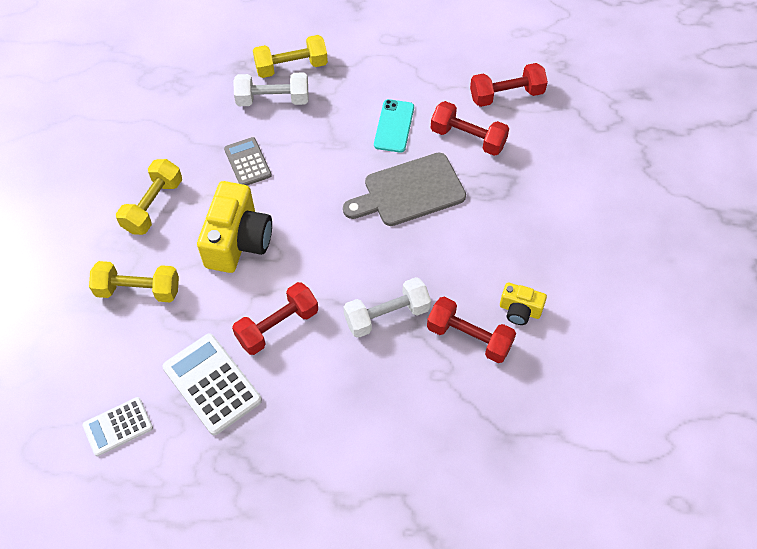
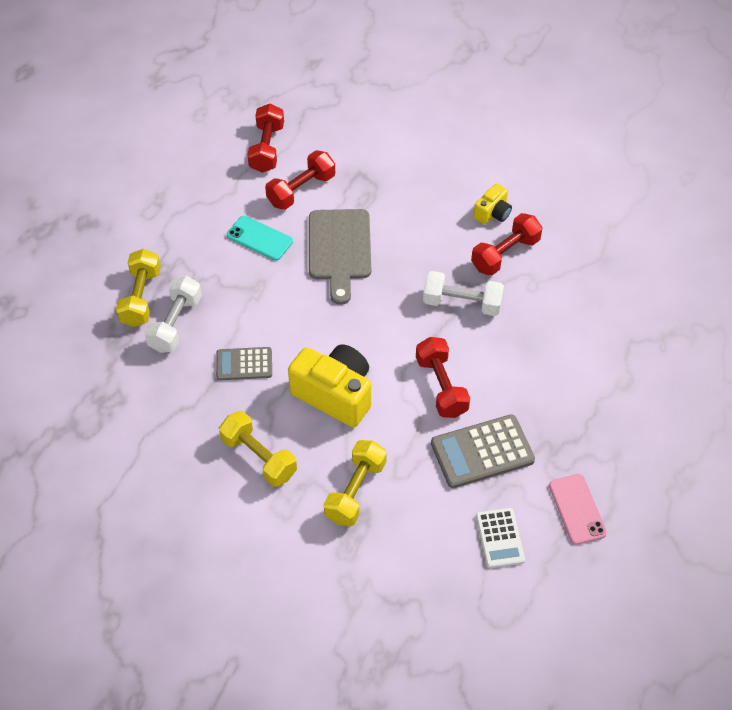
camera: 70 degrees left, 5 degrees down
(169, 491) = (577, 509): none -> pink phone
(212, 384) = (482, 452): white calculator -> grey calculator
(387, 315) = (462, 303): white dumbbell -> white dumbbell turned 75 degrees counterclockwise

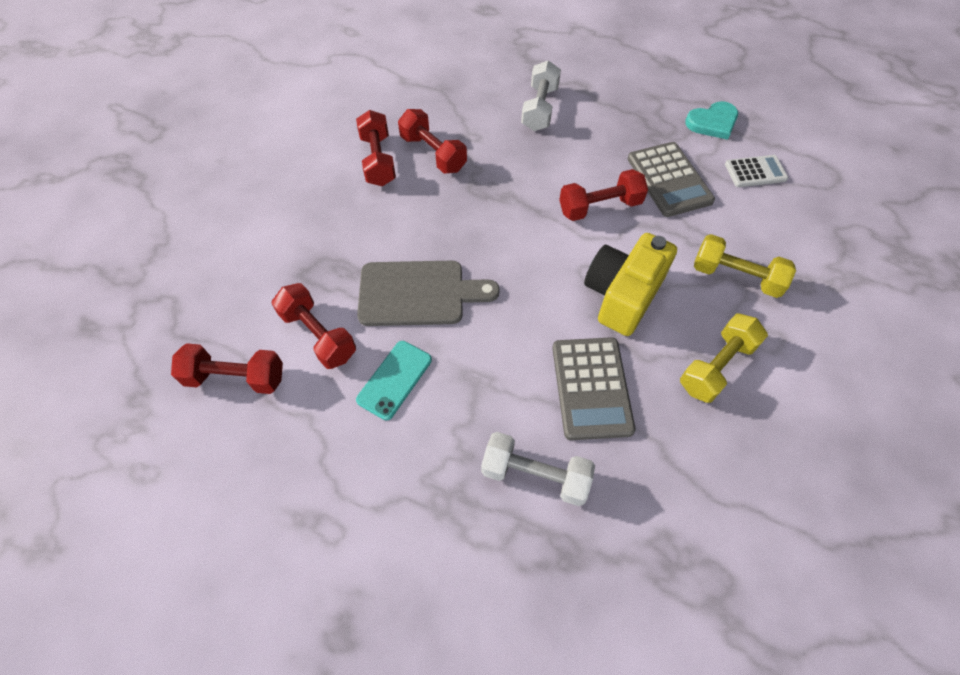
camera: 90 degrees left, 5 degrees up
(141, 297) = (491, 527): yellow dumbbell -> none
(244, 364) = (591, 388): grey calculator -> grey calculator, size x1.58
(462, 303) = (496, 188): white dumbbell -> white dumbbell (540, 109)
(492, 213) = (378, 160): yellow camera -> red dumbbell
(577, 509) = (712, 122): pink phone -> turquoise heart

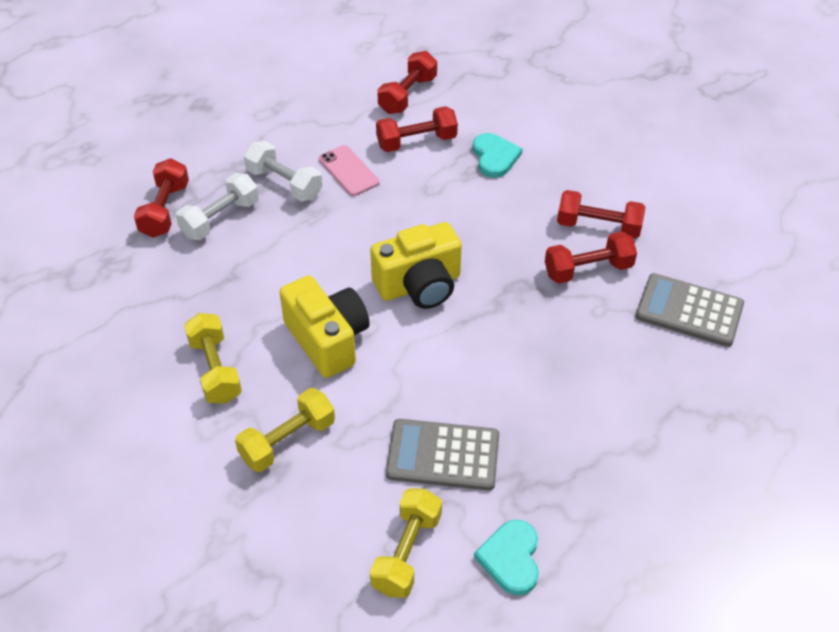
camera: 115 degrees right, 10 degrees down
(316, 259) = (494, 157): none -> turquoise heart
(395, 380) = (348, 171): turquoise phone -> pink phone
(418, 293) = (419, 207): grey cutting board -> none
(518, 255) = (419, 285): none -> yellow camera
(540, 109) = (619, 387): white dumbbell -> white dumbbell (284, 183)
(591, 388) = (259, 278): grey calculator -> grey calculator (689, 311)
(599, 207) = (440, 373): red dumbbell -> red dumbbell (165, 210)
(755, 172) = (407, 552): white calculator -> yellow dumbbell

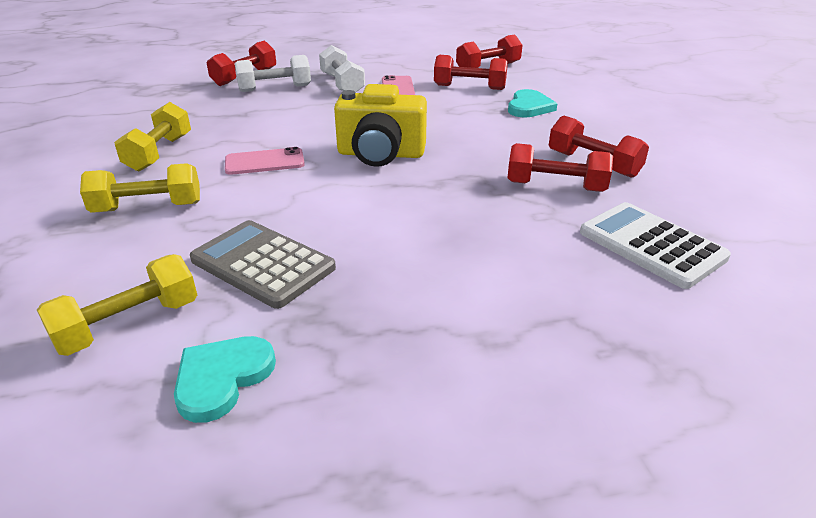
camera: 30 degrees right, 15 degrees down
(327, 339) = (265, 162): yellow camera -> pink phone
(689, 311) = (651, 245): grey calculator -> white calculator

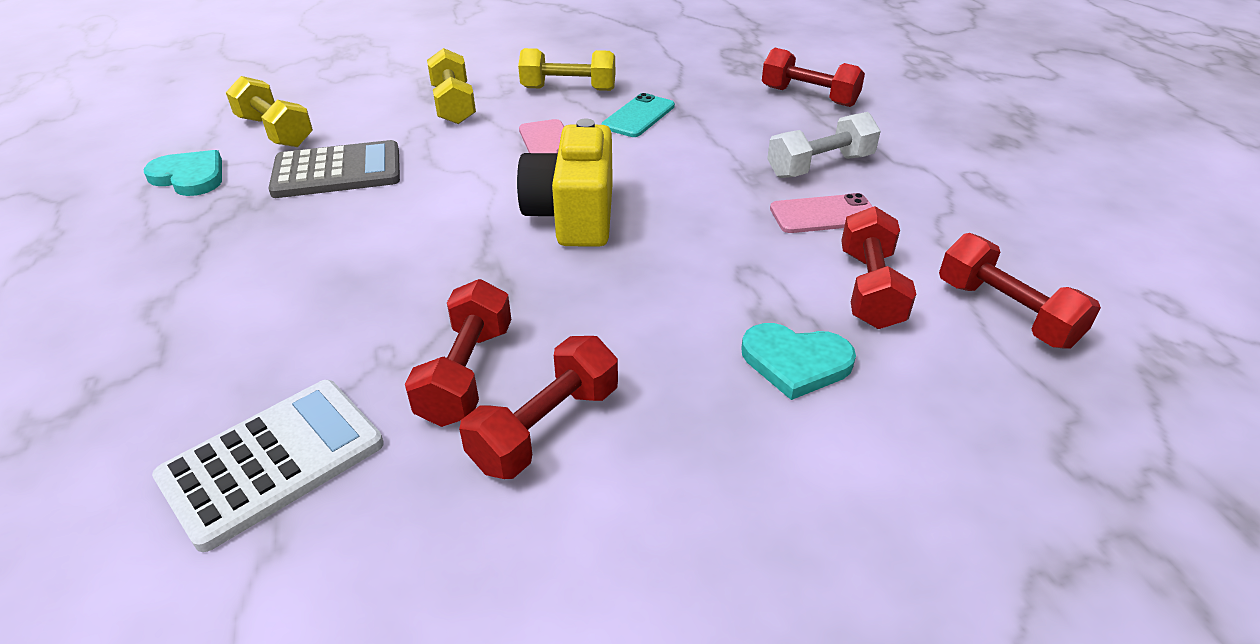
camera: 85 degrees right, 5 degrees up
(236, 128) = (638, 116): none -> turquoise phone
(262, 264) = (337, 171): grey calculator -> grey calculator turned 45 degrees clockwise
(275, 88) = (777, 121): white dumbbell -> none

